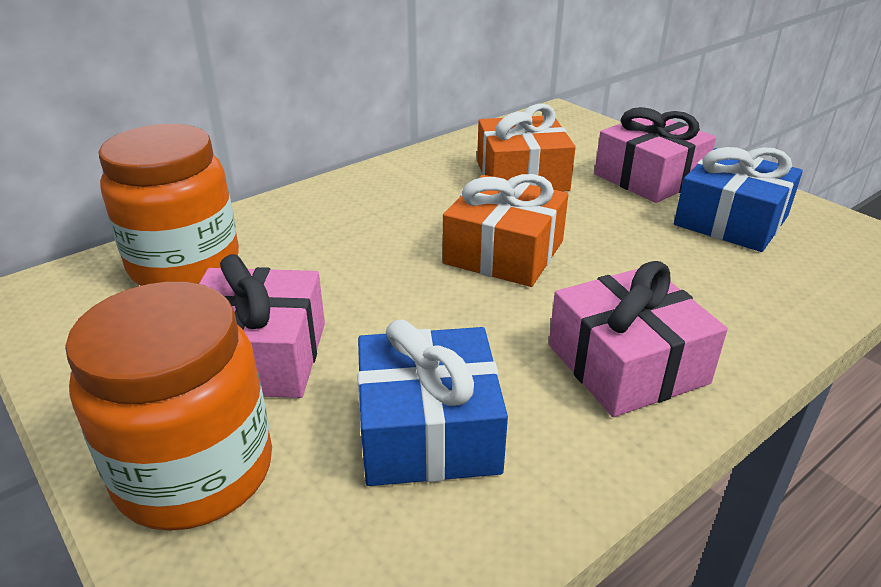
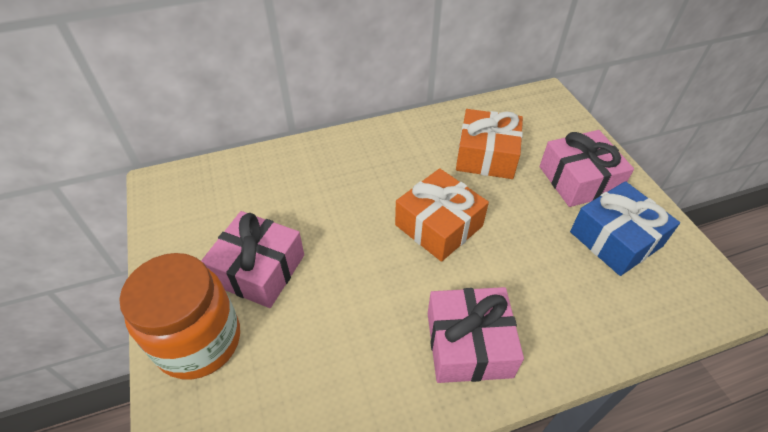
camera: 20 degrees right, 15 degrees up
(185, 264) = (246, 183): orange jar -> none
(428, 430) = (327, 355): blue gift -> none

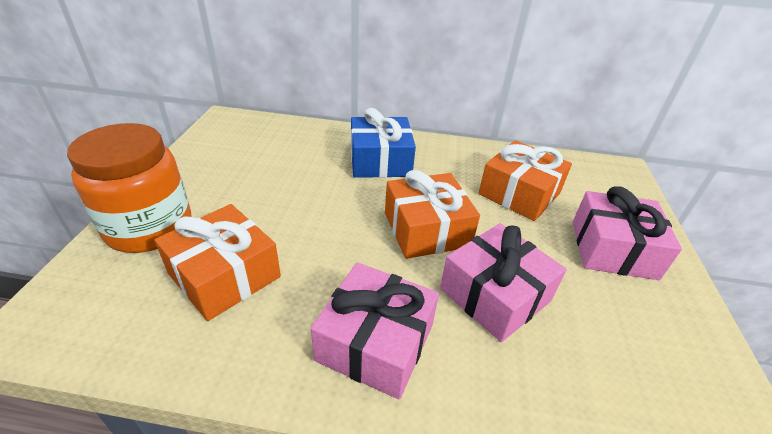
camera: 25 degrees right, 10 degrees down
(259, 269) = (241, 199): pink gift -> pink gift (495, 294)
(310, 350) = (224, 275): none -> orange gift
(615, 239) = (625, 321): blue gift -> blue gift (380, 161)

